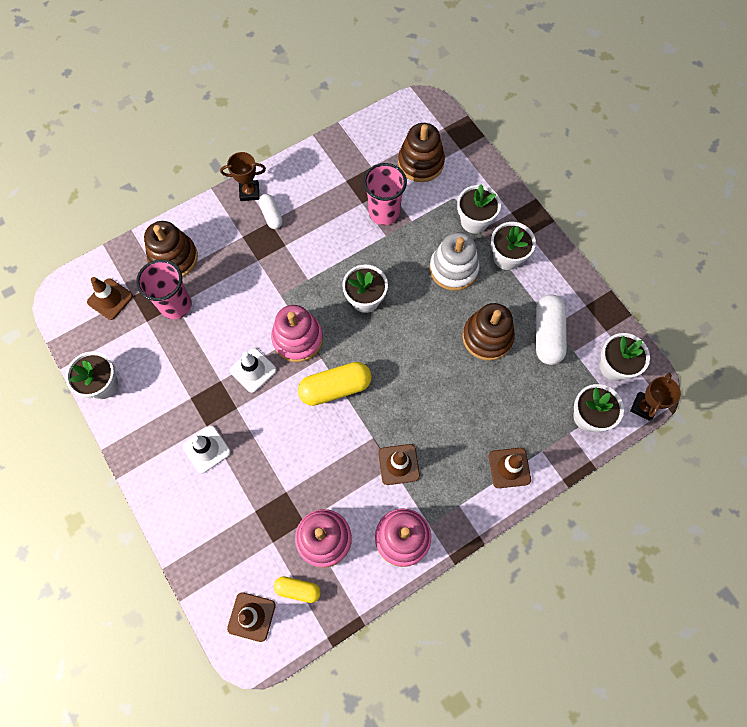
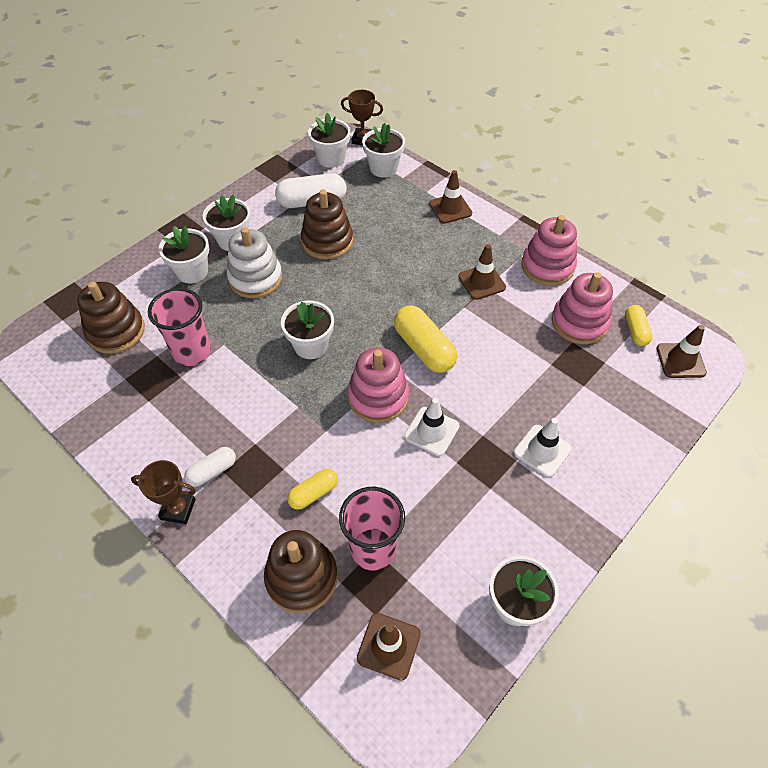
camera: 105 degrees left, 15 degrees down
(231, 276) = (313, 493): none -> yellow capsule
(249, 192) = (178, 509): brown trophy -> brown trophy turned 60 degrees counterclockwise

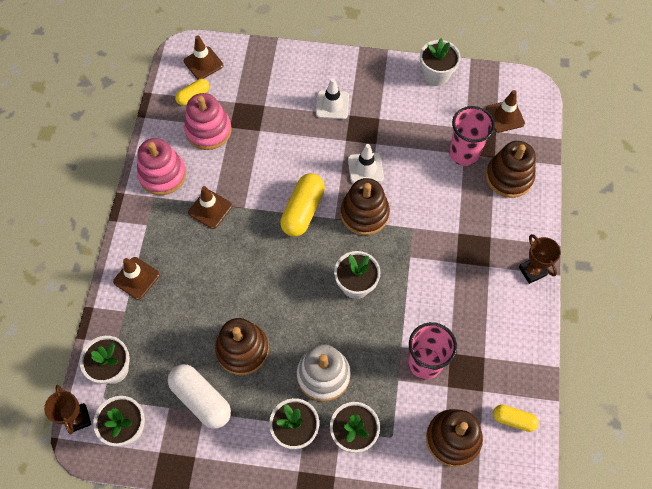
camera: 125 degrees left, 10 degrees up
(212, 471) = (494, 272): white capsule -> none
(313, 493) = (459, 205): yellow capsule -> yellow capsule (513, 420)
(378, 397) = (364, 214): pink stacking toy -> brown stacking toy

